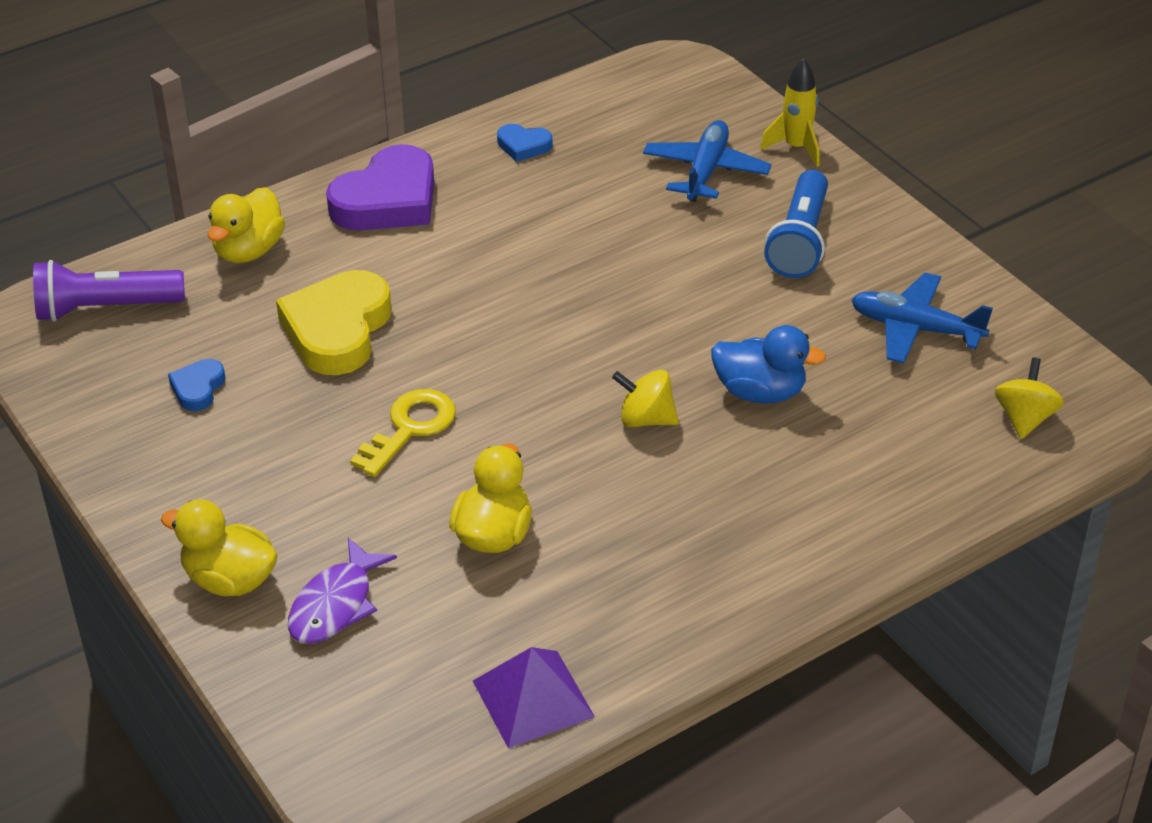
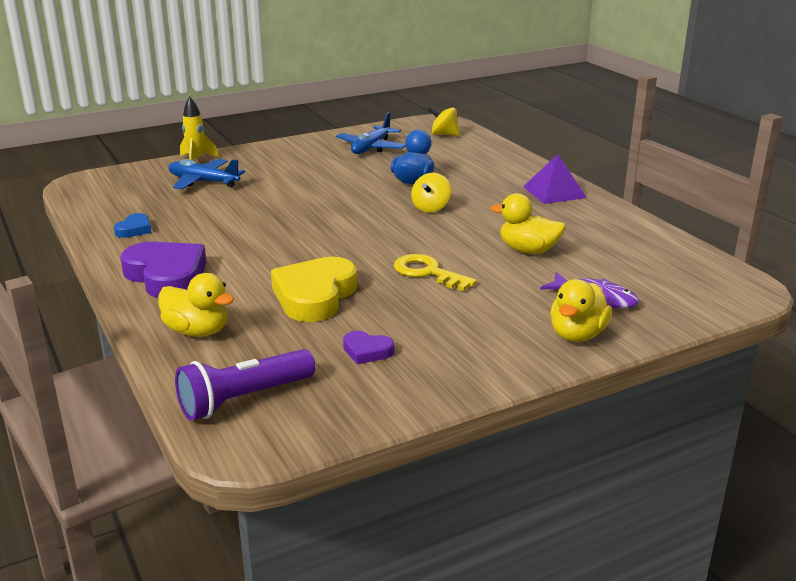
camera: 85 degrees left, 15 degrees down
(105, 308) = (244, 399): purple flashlight -> purple flashlight turned 60 degrees clockwise
(198, 388) = (367, 351): blue heart -> purple heart
(337, 330) = (315, 296): yellow heart -> yellow heart turned 90 degrees clockwise
(533, 699) = (657, 244): purple pyramid -> purple pyramid (554, 192)
(800, 241) = (285, 165): blue flashlight -> none

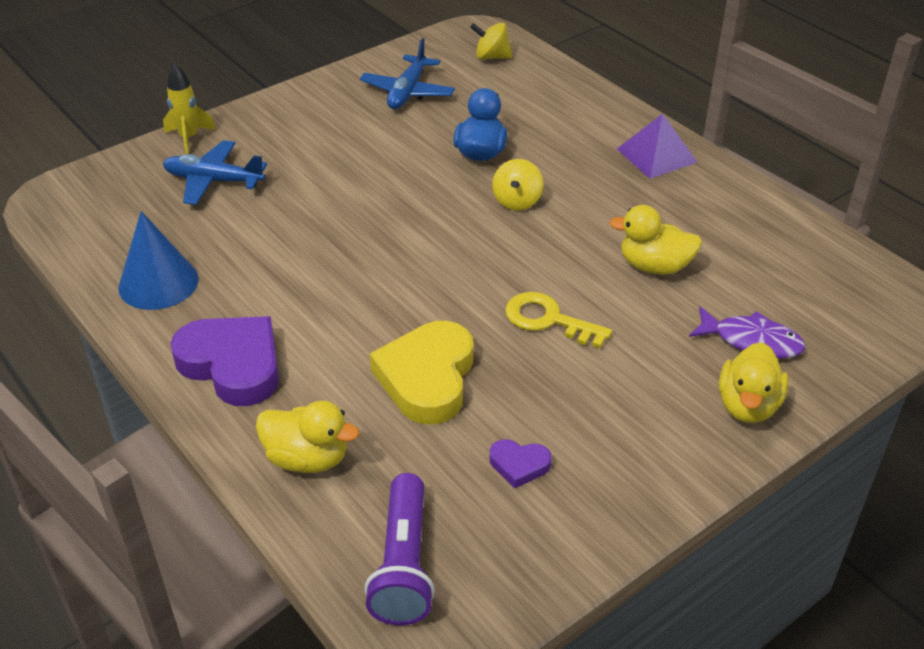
camera: 10 degrees left, 15 degrees up
(134, 229) = (158, 283): blue heart -> blue cone
(244, 399) = (403, 564): purple flashlight -> purple flashlight turned 45 degrees counterclockwise

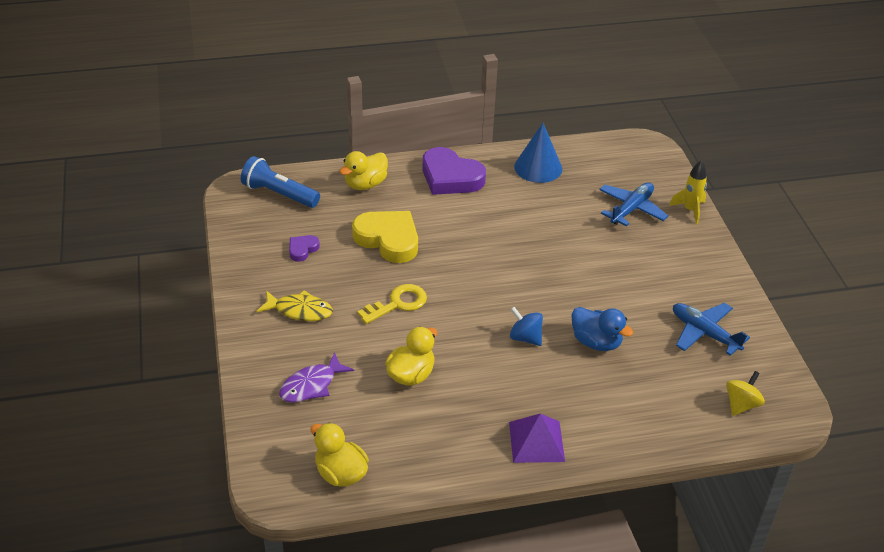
camera: 115 degrees right, 0 degrees up
(232, 365) = (450, 177): purple heart -> purple heart turned 60 degrees clockwise
(403, 564) = (279, 194): purple flashlight -> blue flashlight
(517, 201) = (525, 337): yellow spinning top -> blue spinning top
(642, 409) = (300, 310): none -> yellow fish
(748, 406) = (266, 355): yellow duck -> yellow duck (340, 473)

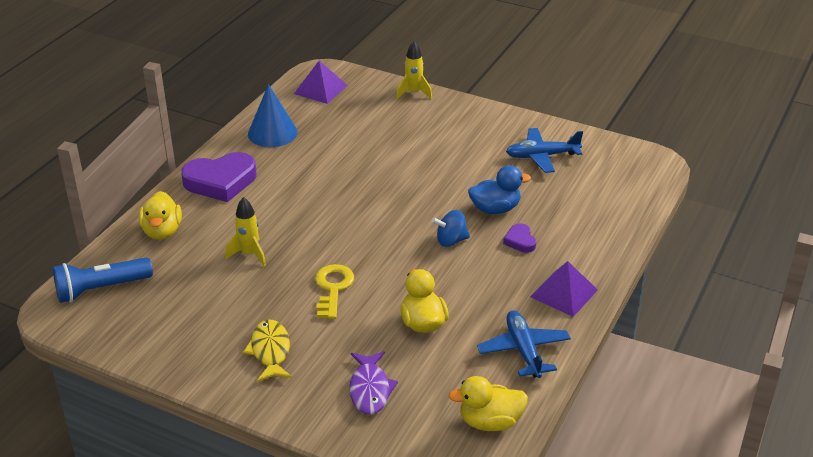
camera: 50 degrees left, 5 degrees down
(300, 310) = (270, 351): yellow fish -> yellow fish turned 60 degrees counterclockwise
(302, 249) = (194, 311): purple heart -> purple heart (520, 241)
(388, 239) = (249, 254): yellow heart -> yellow rocket
(625, 159) = (320, 89): none -> purple pyramid
(631, 209) = (378, 117): blue plane -> blue plane (524, 350)
(741, 404) = (625, 179): yellow spinning top -> none

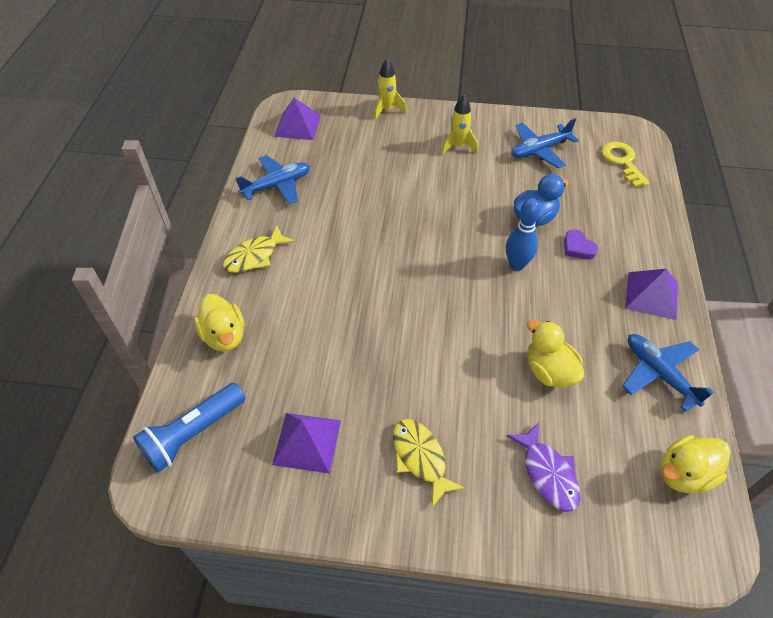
camera: 20 degrees left, 15 degrees up
(186, 317) = (307, 442): none -> purple pyramid
(220, 181) = (255, 256): purple heart -> yellow fish
(249, 254) = (331, 338): yellow rocket -> yellow rocket (458, 146)
(272, 133) = (277, 185): blue cone -> blue plane
(333, 289) = (439, 356): yellow key -> yellow key (622, 162)
(451, 241) = (516, 265): blue spinning top -> blue bowling pin

